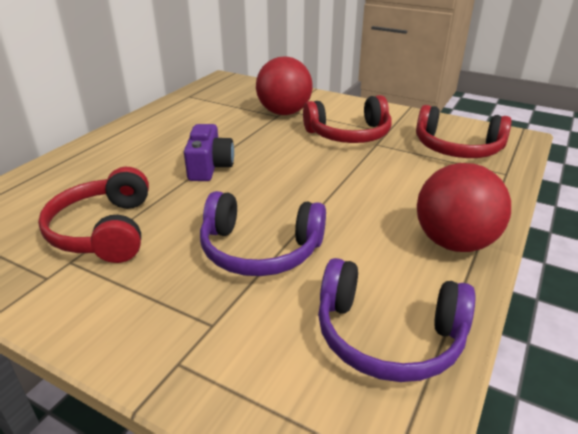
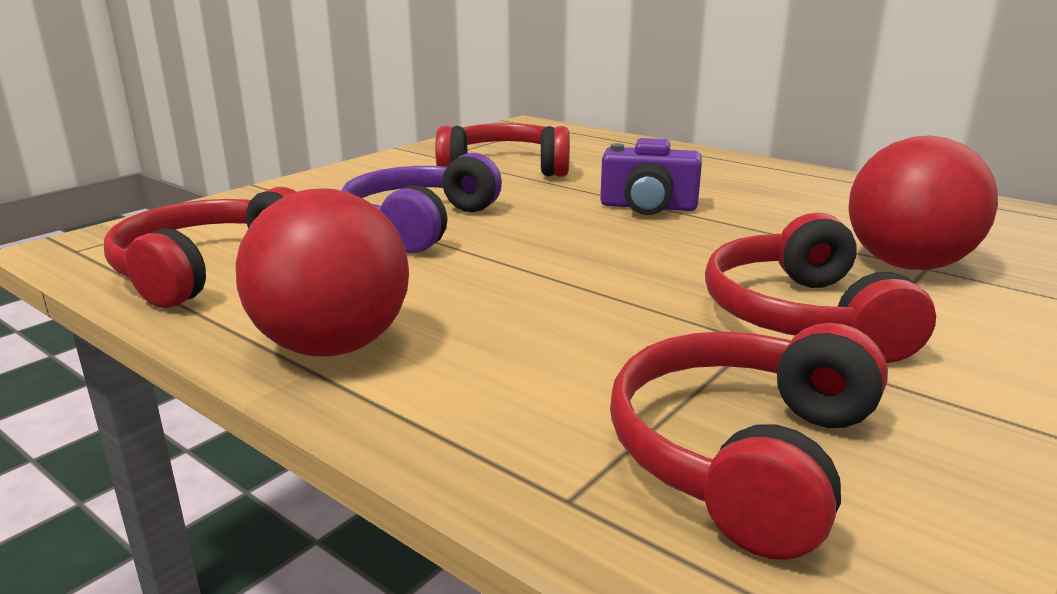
camera: 100 degrees right, 10 degrees down
(388, 336) = (208, 269): purple headphones -> red headphones

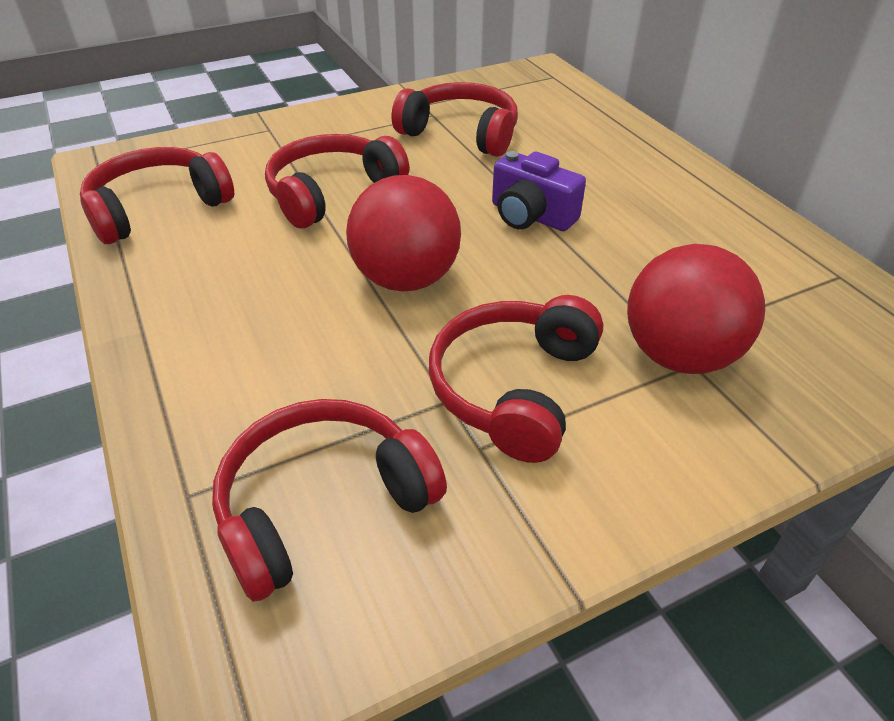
camera: 25 degrees right, 20 degrees up
(333, 346) = (170, 311): red ball -> red ball (406, 279)
(419, 224) = (332, 193): purple headphones -> red headphones

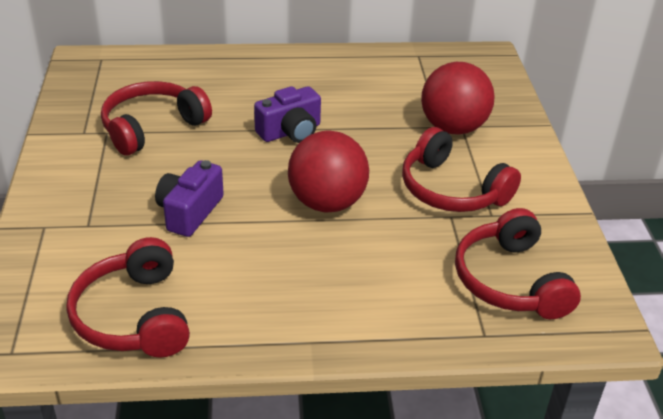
camera: 70 degrees left, 5 degrees down
(332, 193) = (189, 212): red headphones -> purple camera

